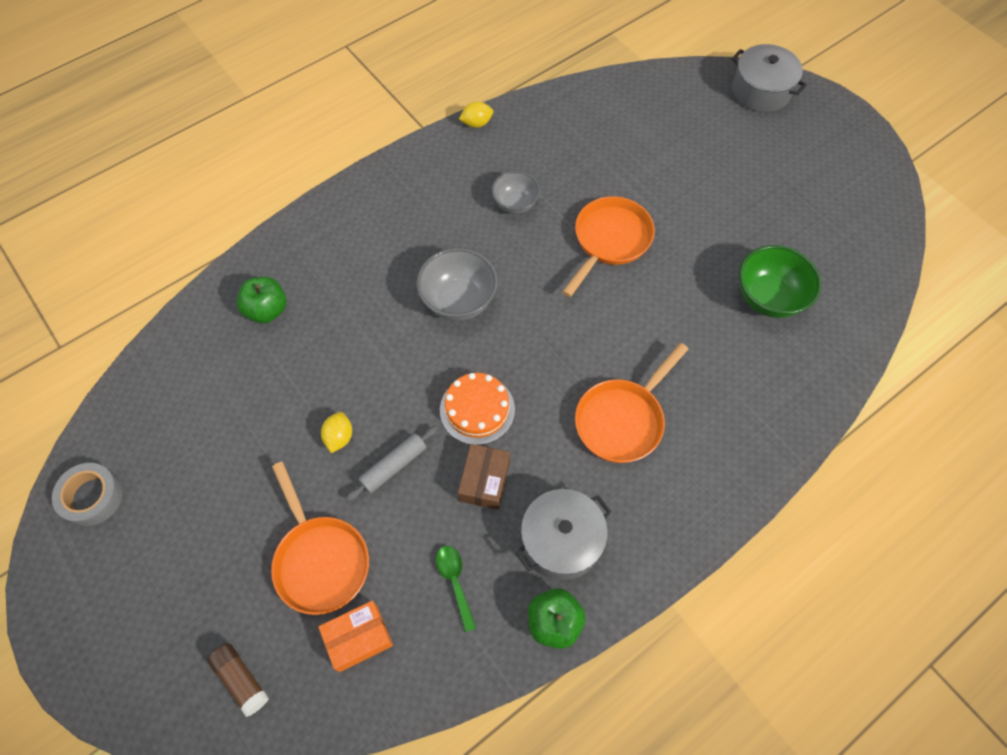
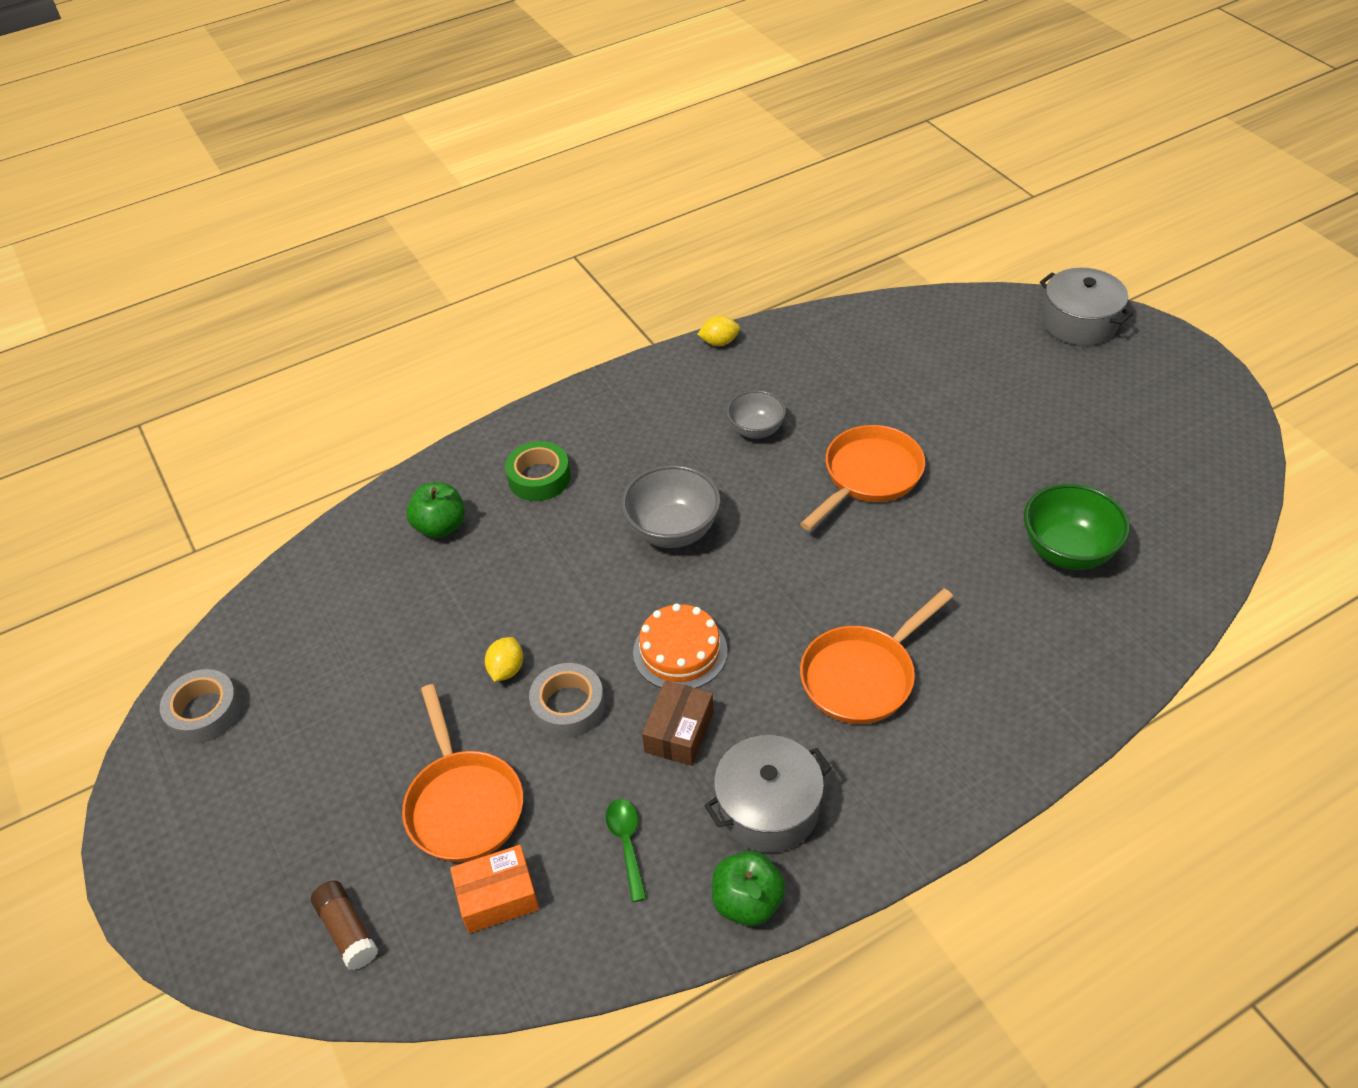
camera: 10 degrees right, 15 degrees down
(343, 259) = (539, 478): none -> green tape
(393, 466) = (568, 706): grey rolling pin -> grey tape

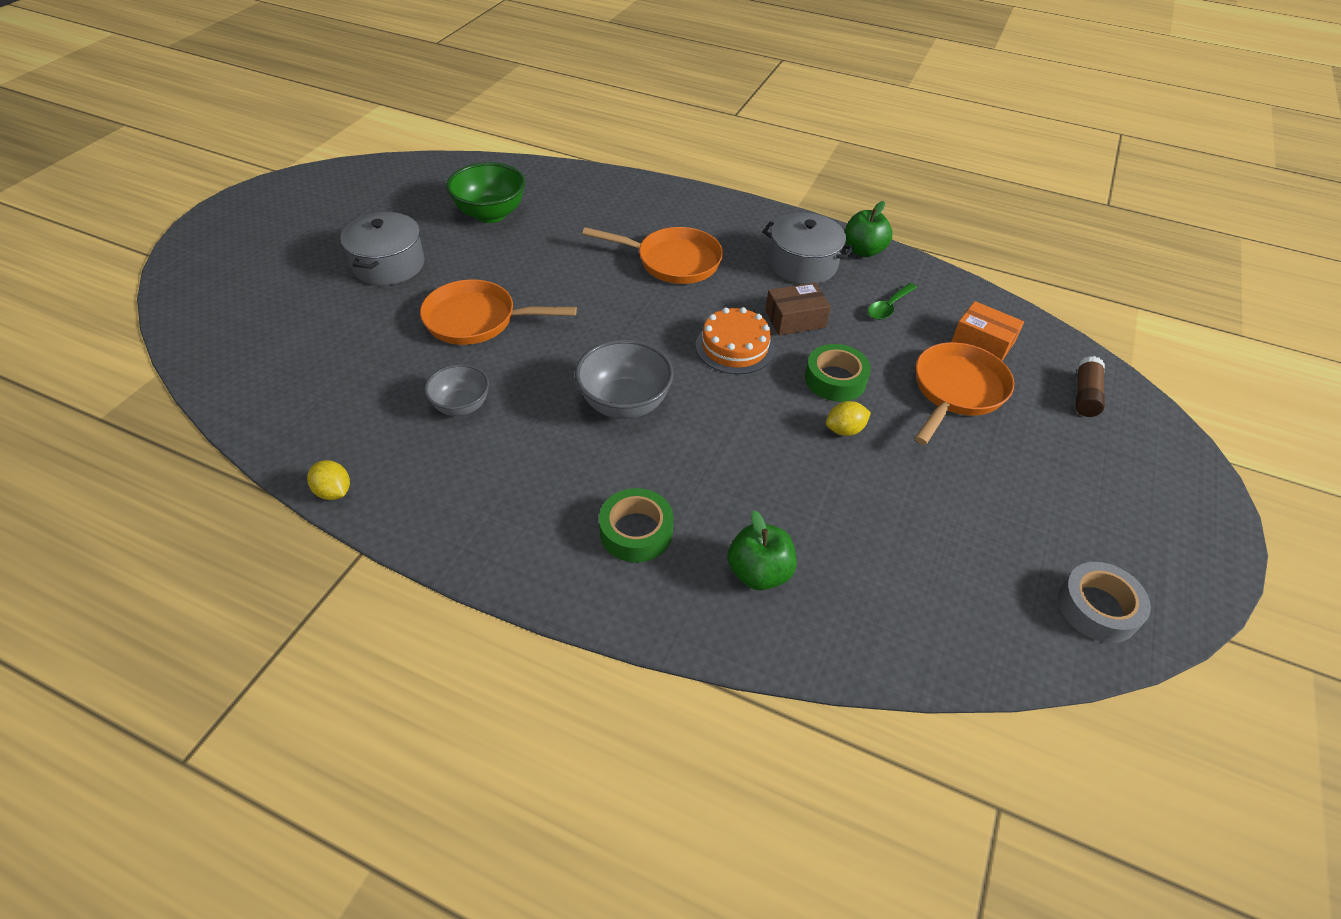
camera: 130 degrees left, 0 degrees up
(568, 706) = (835, 379): grey tape -> green tape
(1079, 322) = (199, 269): grey pot -> grey pot (388, 265)

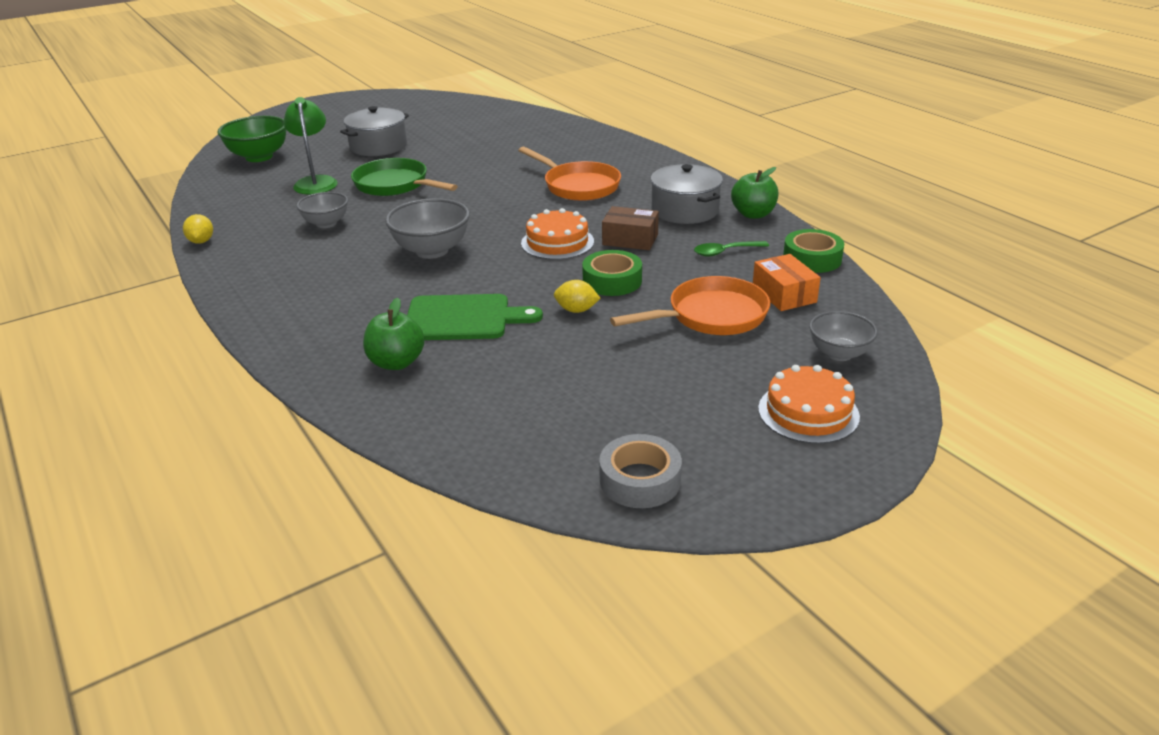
camera: 35 degrees right, 15 degrees down
(373, 345) = (315, 182): none -> green lamp
(477, 320) = (395, 185): orange pan -> green pan
(490, 214) = (480, 135): green bowl -> green bowl (259, 157)
(636, 531) = (346, 315): green tape -> green tape (812, 259)
(756, 485) = (463, 318): none -> green cutting board
(1085, 395) = (839, 354): brown glue stick -> grey bowl
(1128, 470) = (808, 412): none -> orange cake

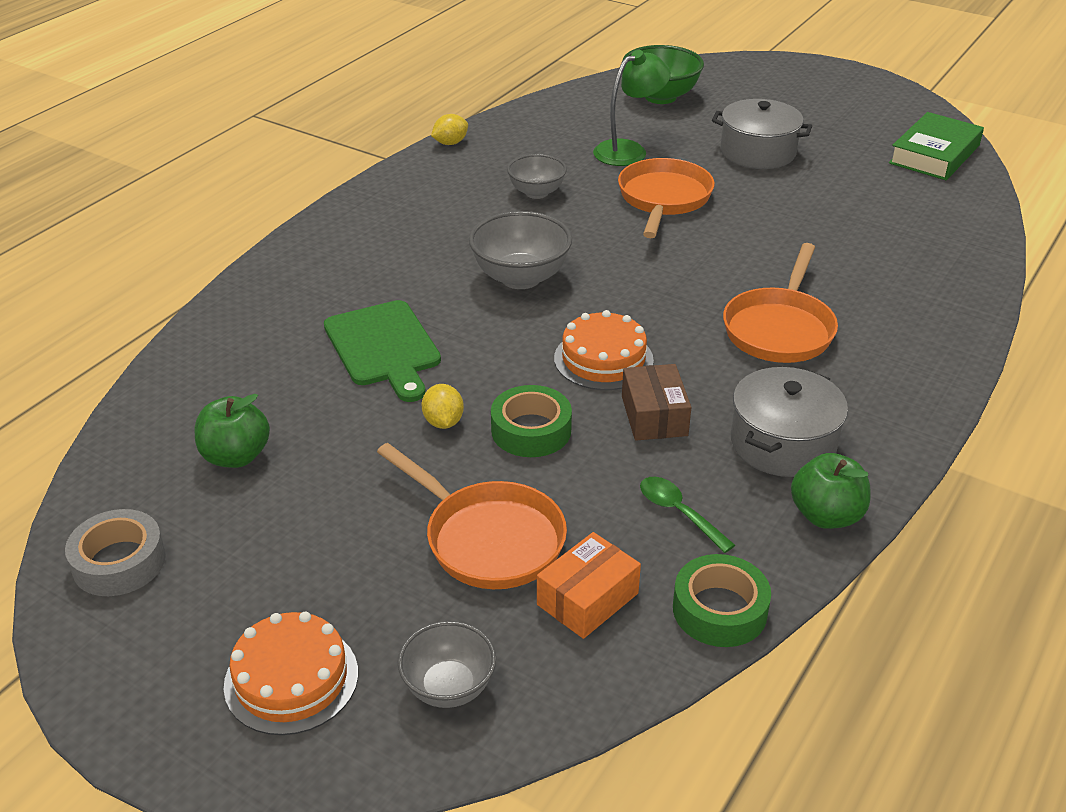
camera: 65 degrees right, 5 degrees up
(395, 185) = (663, 199): green pan -> orange pan
(396, 362) = (279, 335): green apple -> green apple (236, 456)
(449, 106) = (934, 154): none -> green book

